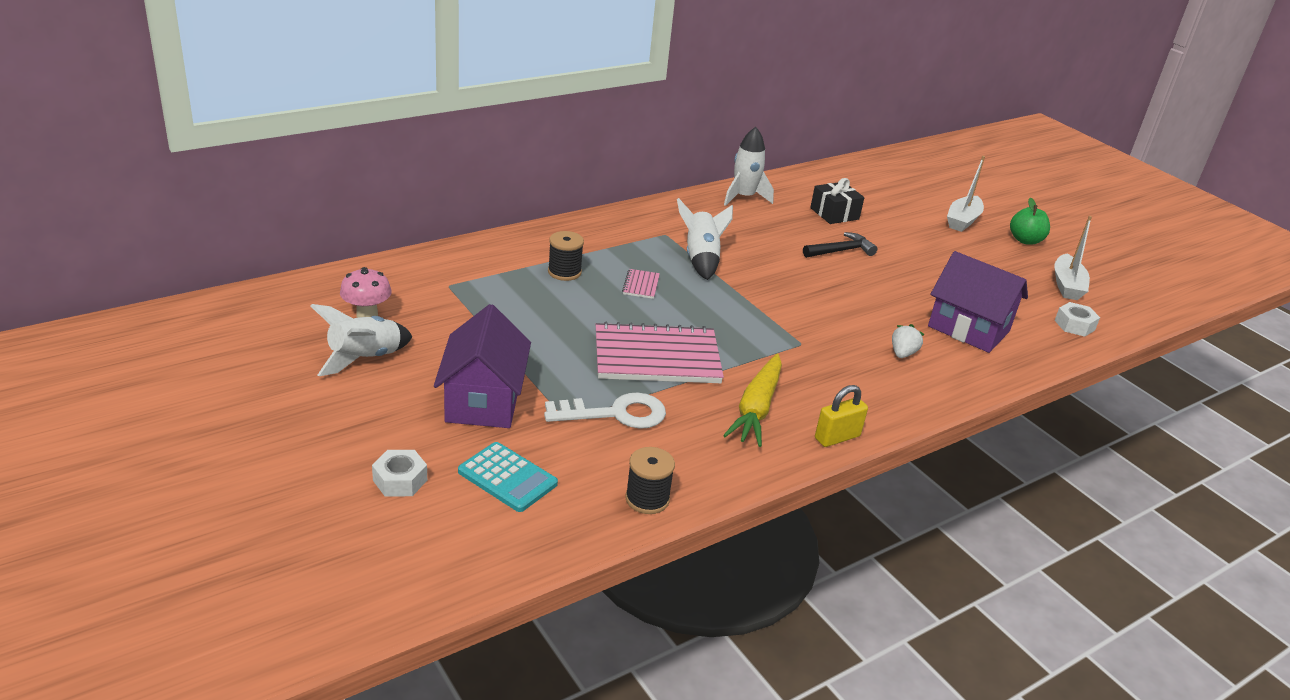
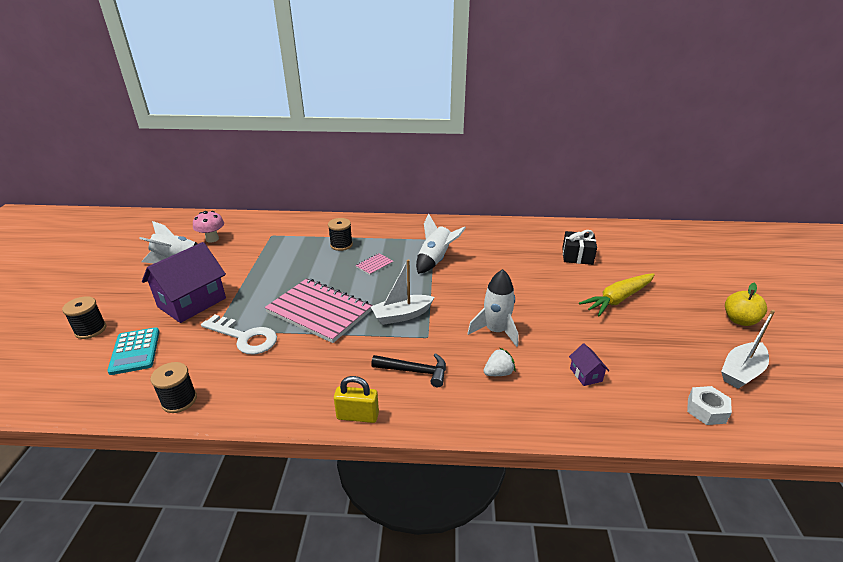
camera: 40 degrees right, 0 degrees up
(400, 480) = (91, 330): white nut -> black spool
(744, 197) = (520, 230): white rocket -> white rocket (495, 331)
(756, 409) = (332, 370): yellow carrot -> yellow carrot (618, 299)
(841, 251) = (548, 282): black hammer -> black hammer (415, 371)
(962, 221) = (690, 288): white boat -> white boat (402, 315)
(968, 329) = (586, 374): purple house -> purple house, size x0.43
(1025, 240) = (739, 320): green apple -> yellow apple

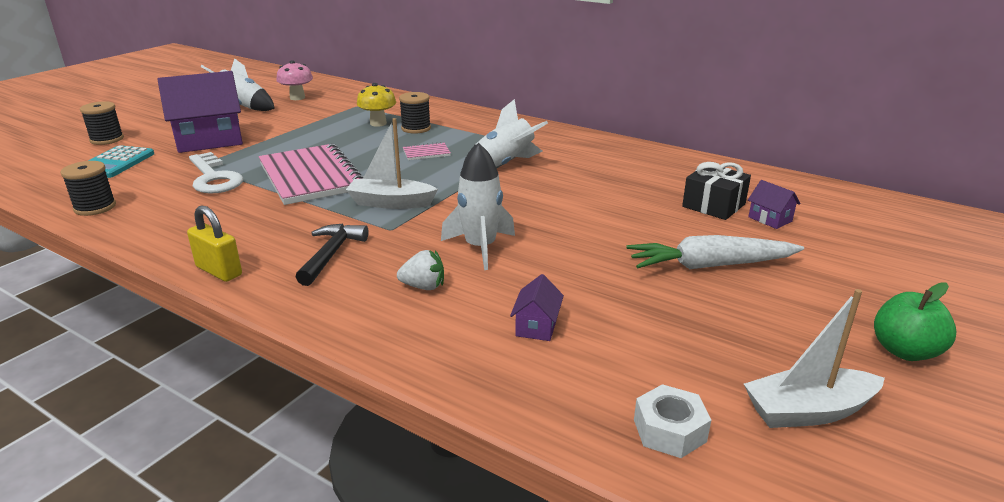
camera: 30 degrees right, 5 degrees down
(308, 248) = (378, 123): none -> yellow mushroom
(415, 371) = (331, 254): black hammer -> black hammer turned 120 degrees counterclockwise
(611, 257) = (770, 219): none -> purple house
(618, 299) = (710, 265): yellow carrot -> white carrot
(739, 320) = (904, 351): yellow apple -> green apple

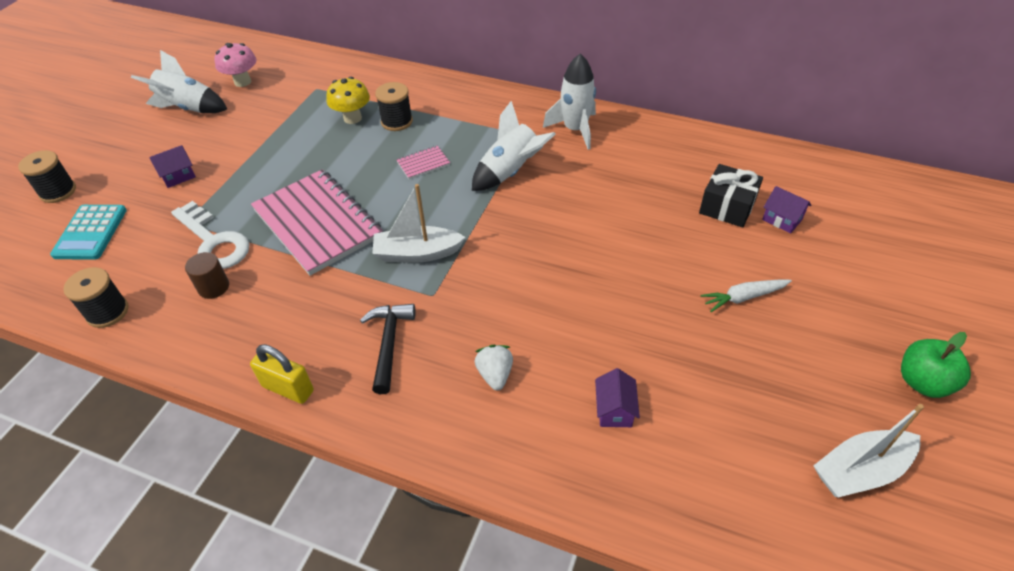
camera: 10 degrees left, 20 degrees up
(195, 203) = (213, 287): none -> brown cylinder
(210, 140) = (178, 176): purple house -> purple house, size x0.43
(423, 286) = (495, 374): white strawberry -> white strawberry turned 90 degrees counterclockwise
(480, 248) = (528, 308): white rocket -> white rocket (575, 130)
(669, 430) = (758, 516): white nut -> none
(710, 265) = (743, 297): white carrot -> white carrot, size x0.59

